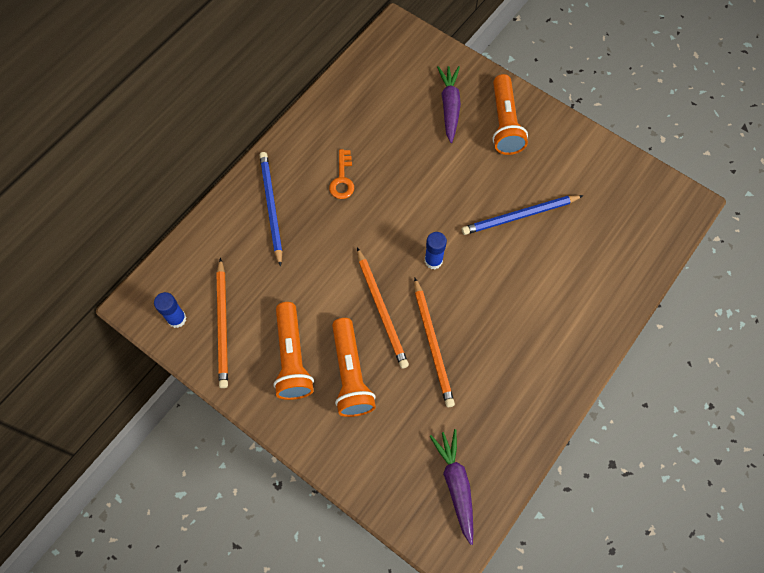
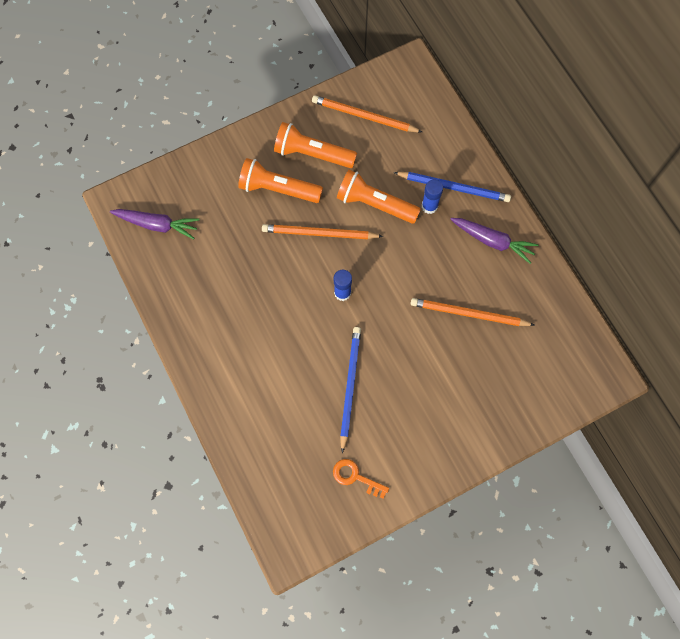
camera: 115 degrees right, 5 degrees up
(177, 319) = (385, 87): blue glue stick -> blue glue stick (429, 206)
(342, 179) = (456, 254): orange key -> orange key (355, 477)
(433, 344) = (271, 258): orange pencil -> orange pencil (468, 314)
(449, 106) = (494, 382): purple carrot -> purple carrot (492, 241)
(504, 123) = (453, 424): orange flashlight -> orange flashlight (375, 204)

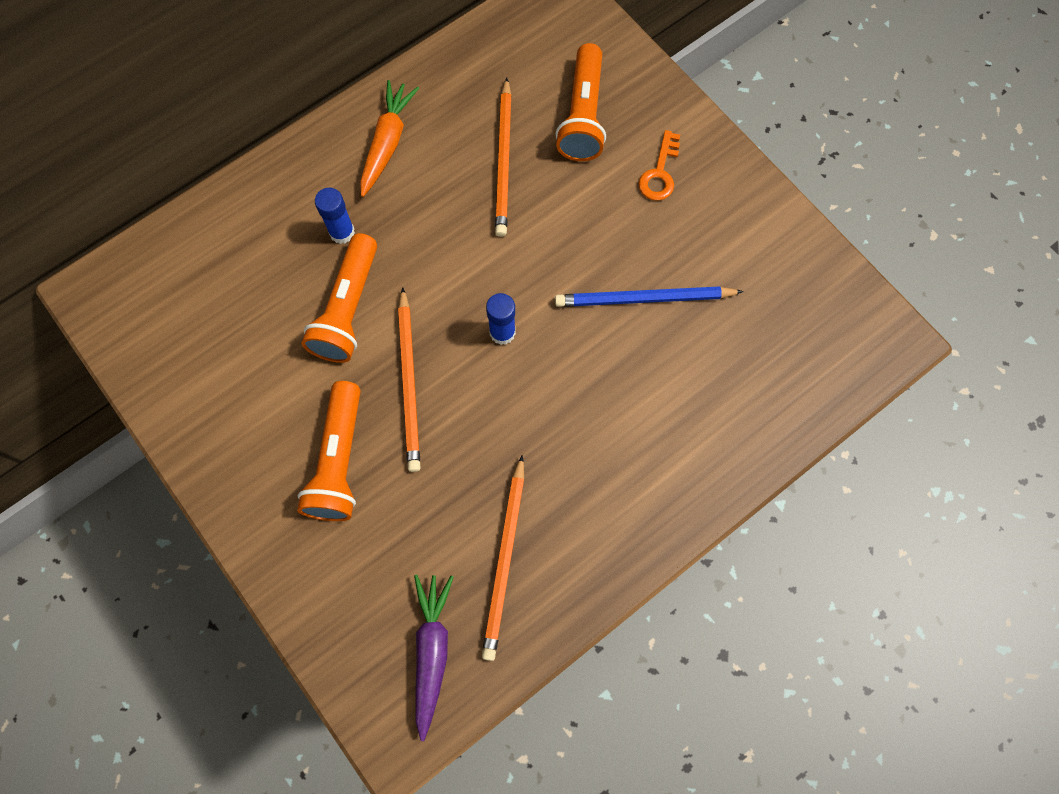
camera: 100 degrees left, 0 degrees up
(312, 153) = (268, 418): orange flashlight -> orange flashlight (582, 116)
(355, 477) = (769, 271): orange key -> orange key (660, 173)
(364, 116) = (192, 349): orange pencil -> orange pencil (505, 560)
(454, 187) = (306, 203): blue pencil -> none
(492, 241) = (387, 143): purple carrot -> orange carrot

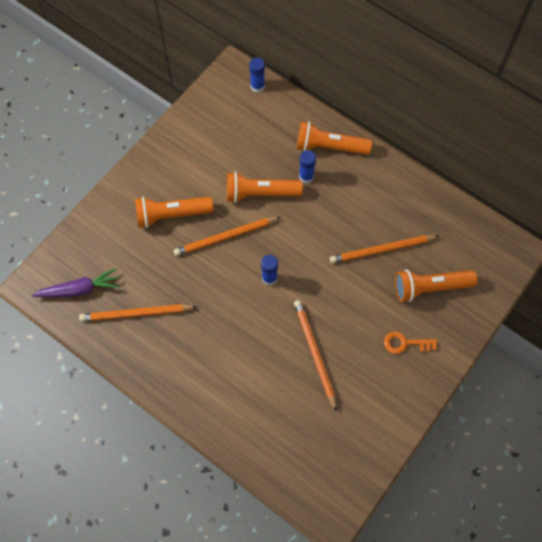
camera: 75 degrees right, 5 degrees down
(141, 263) = (257, 86): none -> blue glue stick
(300, 184) = (329, 147): none -> orange flashlight
(387, 143) = (371, 183): orange carrot -> none
(643, 299) = (314, 353): blue pencil -> orange pencil

